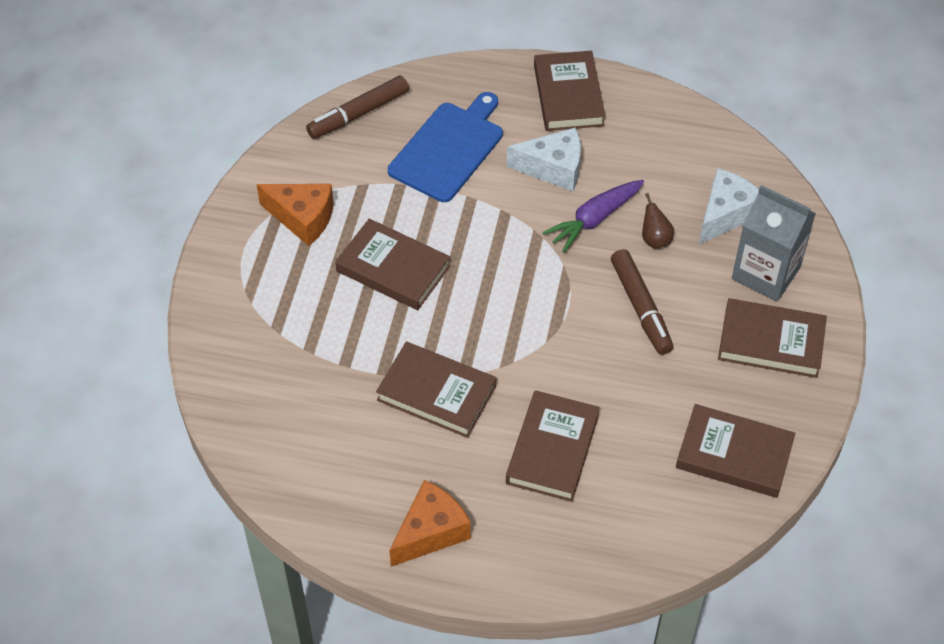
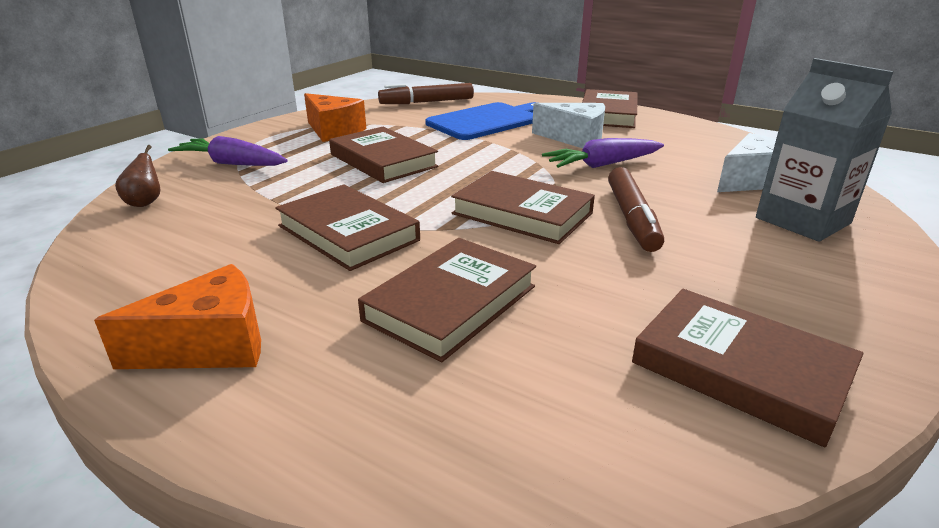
camera: 20 degrees right, 25 degrees down
(254, 316) = (231, 163): none -> purple carrot
(655, 239) = (665, 183): brown pear -> brown pear (145, 202)
(771, 342) = (810, 271): brown book -> brown book (522, 213)

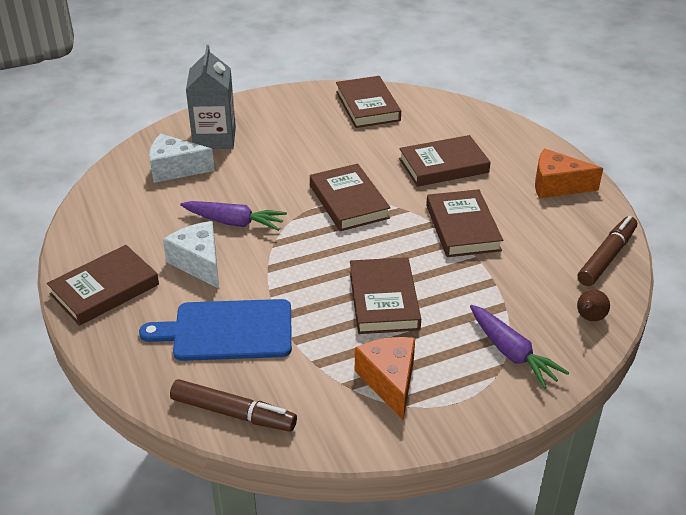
camera: 145 degrees left, 10 degrees up
(632, 218) = (294, 174): brown marker -> brown marker (606, 257)

